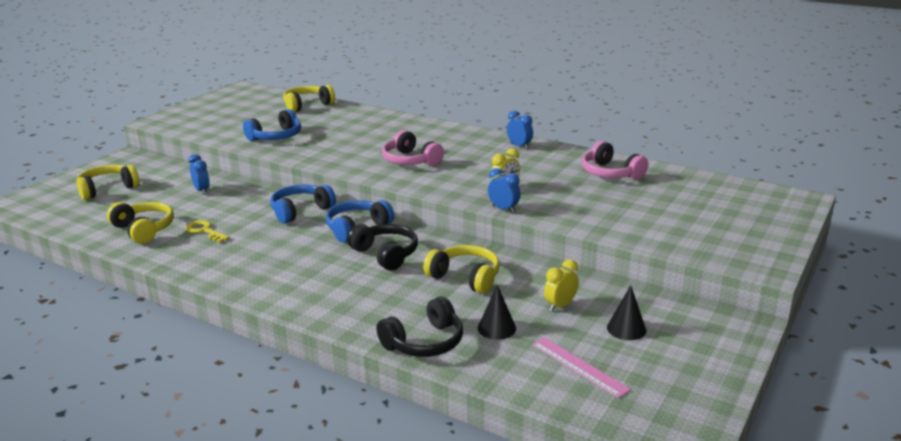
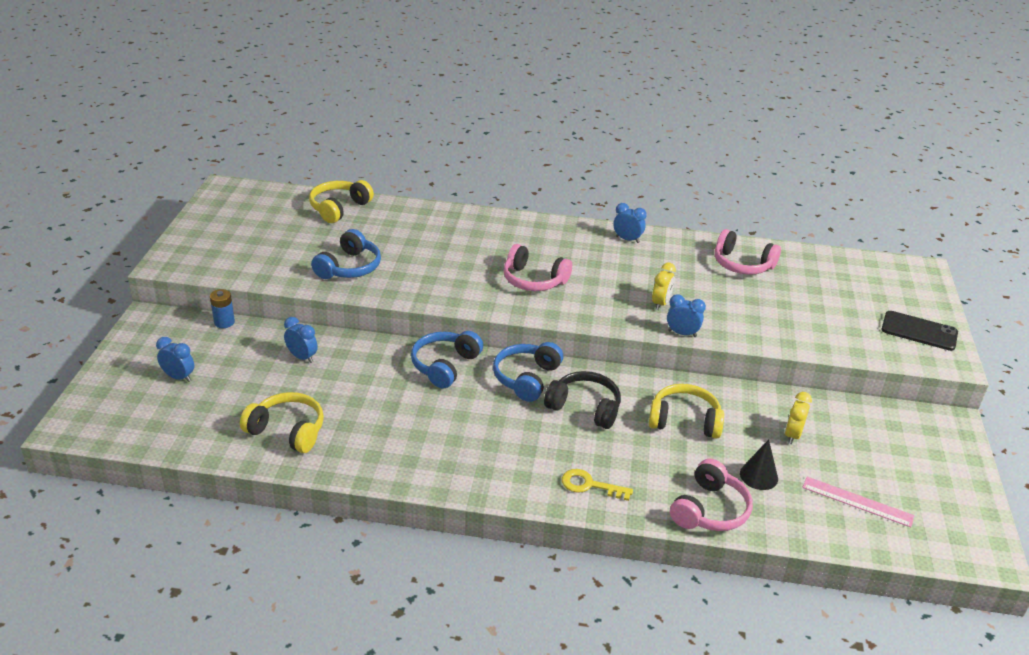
camera: 25 degrees left, 10 degrees up
(107, 189) = (179, 377): yellow headphones -> blue clock
(172, 164) = (224, 322): none -> blue battery
(204, 231) = (362, 417): yellow key -> yellow key (589, 485)
(424, 342) = (709, 510): black headphones -> pink headphones
(626, 329) = (864, 448): black cone -> none
(751, 241) = (919, 331): none -> black phone

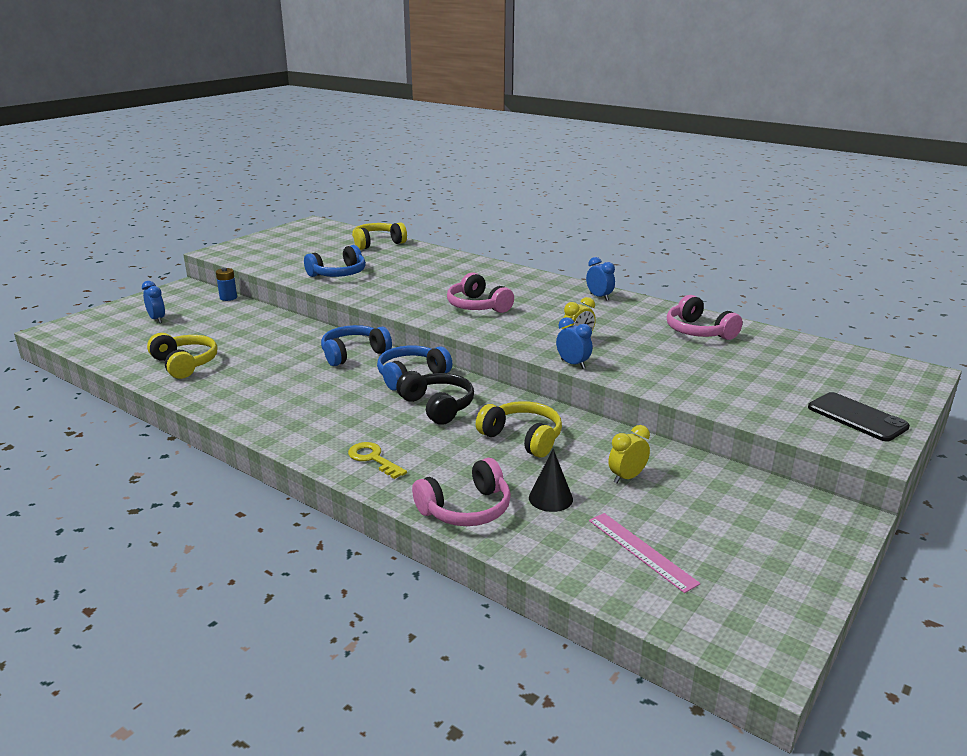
camera: 30 degrees right, 10 degrees down
(302, 357) = (254, 326): blue clock -> none

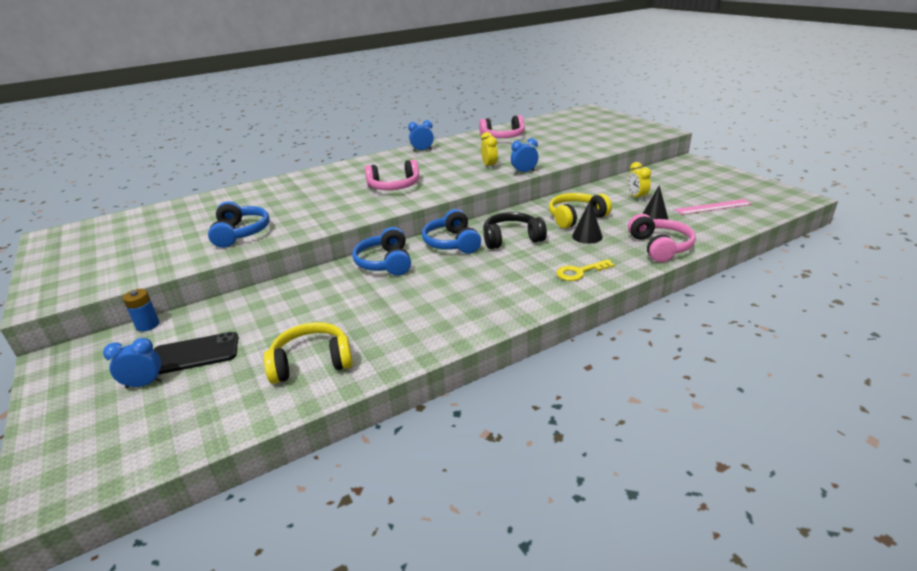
camera: 65 degrees left, 5 degrees up
(377, 243) = (183, 208): yellow headphones -> none
(470, 452) = (587, 236): none -> black cone
(857, 417) = (629, 127): black phone -> black phone (194, 354)

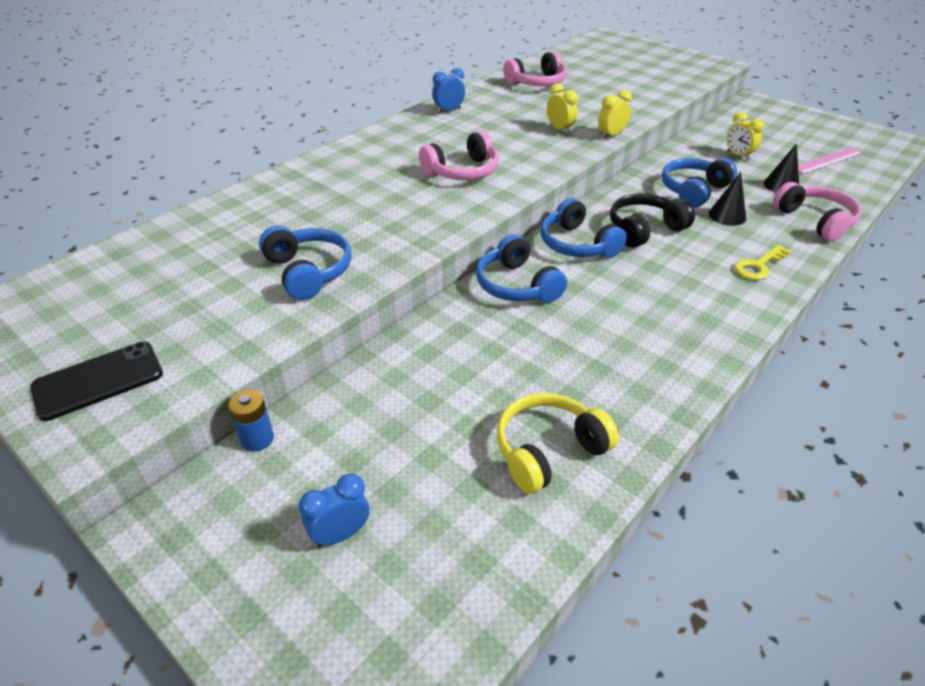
camera: 20 degrees left, 10 degrees up
(194, 354) = (372, 471): black phone -> black phone (98, 380)
(524, 172) = (611, 135): blue clock -> yellow clock
(576, 217) = (693, 190): yellow headphones -> blue headphones

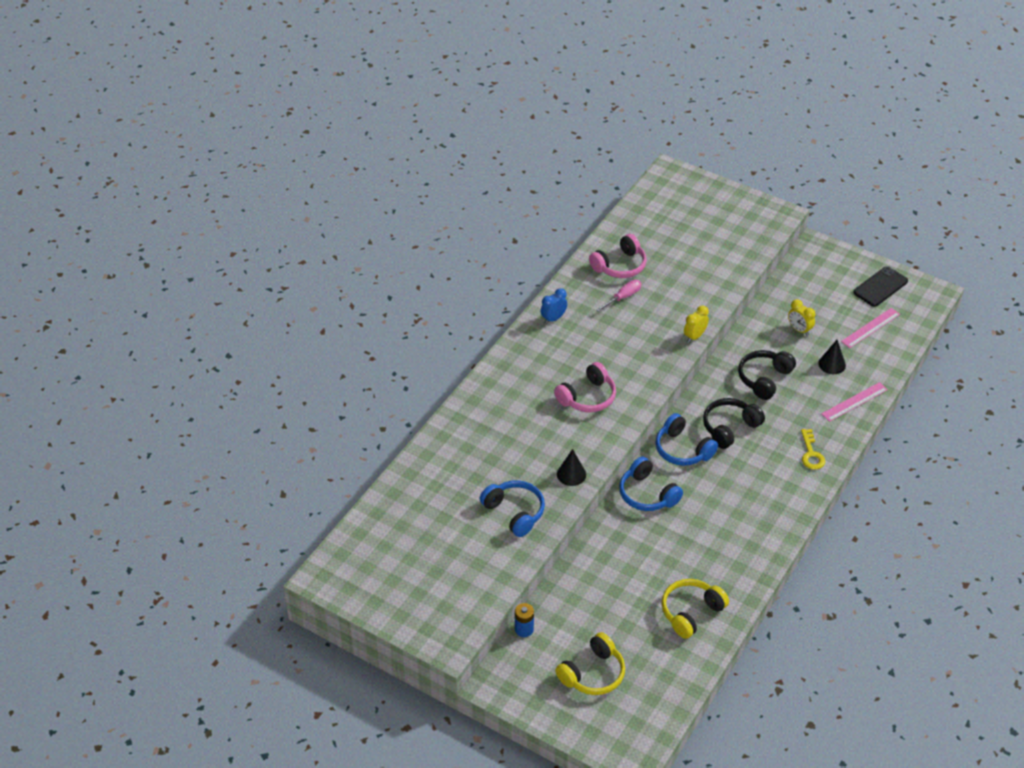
camera: 10 degrees left, 5 degrees up
(98, 380) = (430, 609): black phone -> black phone (880, 287)
(340, 534) = (593, 674): blue clock -> yellow headphones
(534, 102) = (623, 297): none -> pink screwdriver
(560, 129) = (652, 333): yellow clock -> none
(693, 190) = (764, 379): blue headphones -> black headphones
(727, 215) = (790, 404): black cone -> black cone (571, 474)
(758, 266) = (811, 454): yellow key -> yellow key turned 45 degrees counterclockwise
(815, 221) = (854, 401): pink headphones -> pink ruler

